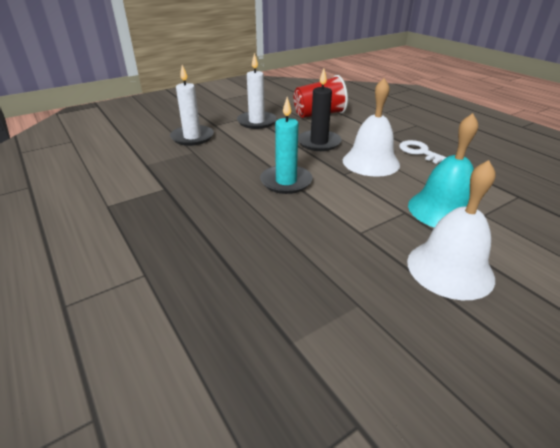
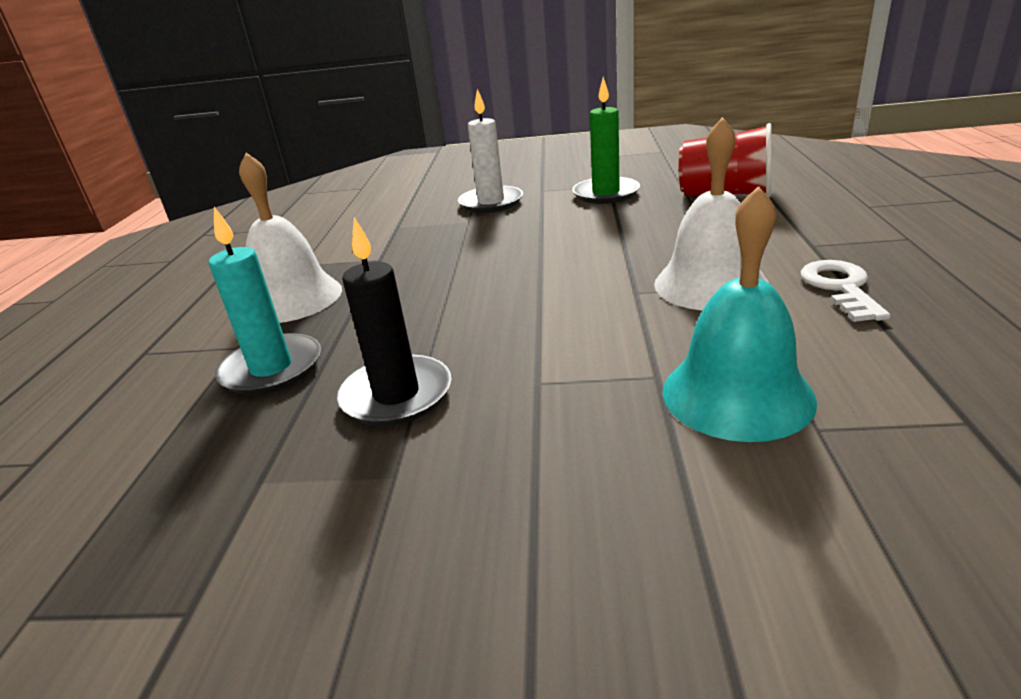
camera: 40 degrees right, 5 degrees down
(256, 122) = (606, 194): white candle -> green candle
(286, 182) = (531, 283): turquoise candle -> turquoise candle (272, 369)
(319, 142) = (661, 238): black candle -> black candle (396, 395)
(450, 269) = (602, 489): white bell -> white bell (292, 298)

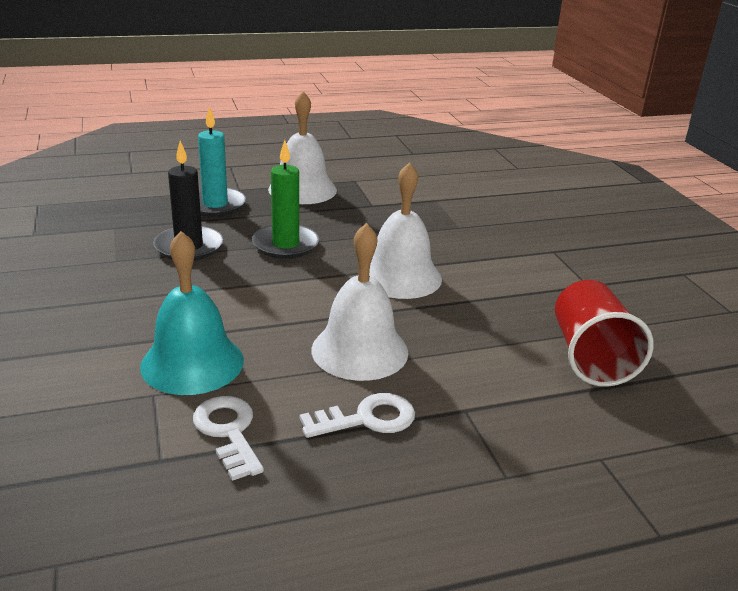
camera: 65 degrees right, 0 degrees up
(491, 202) = (507, 230): white candle -> none
(560, 255) = (400, 276): none -> white bell
(606, 194) = (559, 285): green candle -> green candle (285, 244)
(891, 369) = (228, 432): none -> white key

